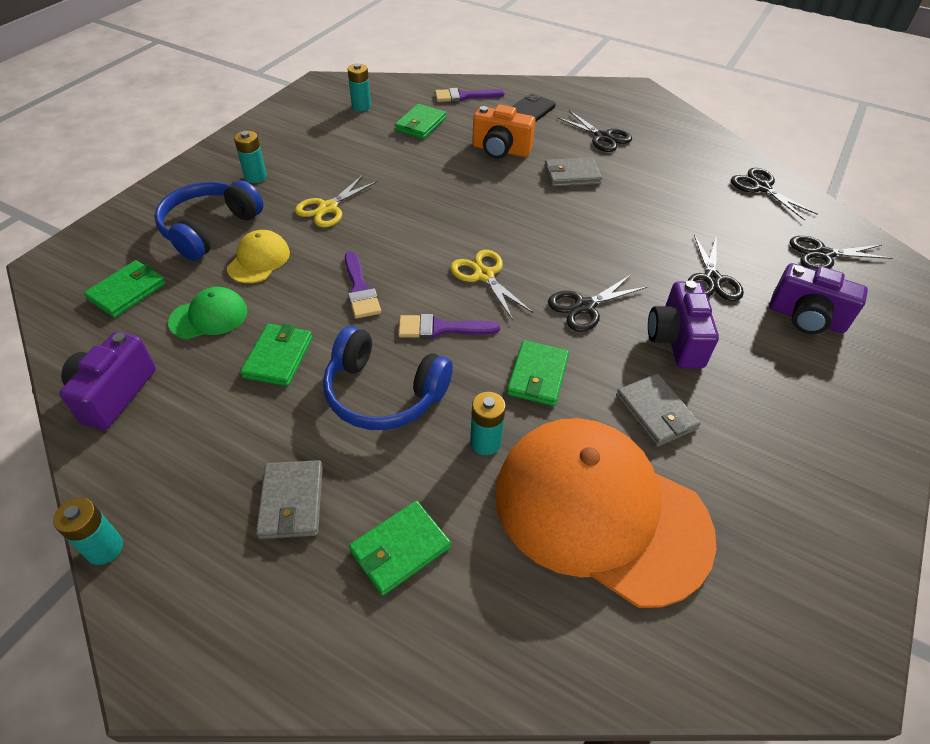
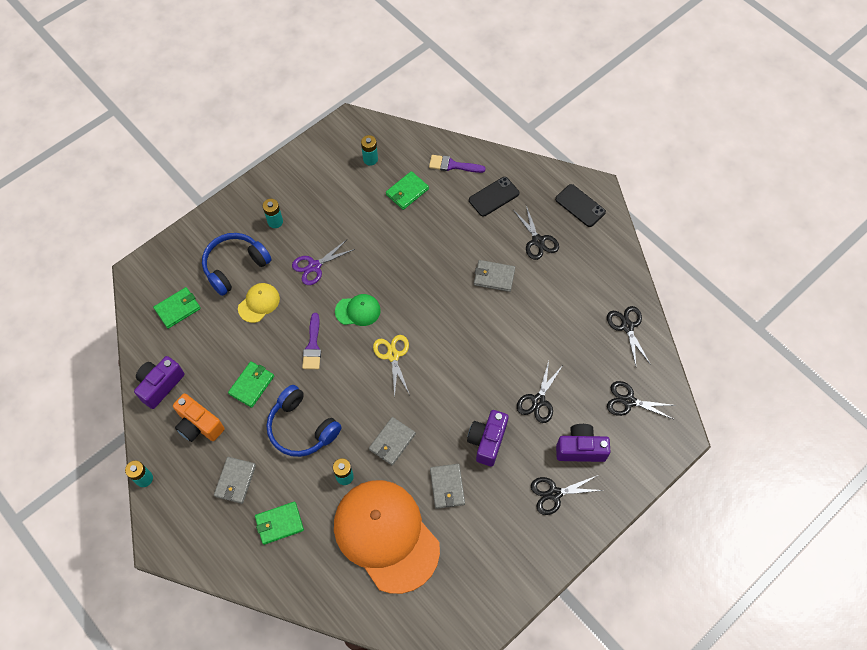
camera: 20 degrees right, 15 degrees up
(209, 316) = (220, 342): green cap -> green cap (358, 311)
(328, 208) = (314, 266): yellow scissors -> purple scissors
(441, 328) = (350, 391): purple brush -> none
(500, 150) = (454, 236): orange camera -> orange camera (199, 425)
(537, 376) = (392, 442): green wallet -> grey wallet
(585, 307) = (444, 399): black scissors -> black scissors (554, 494)
(629, 103) = (580, 206): none -> black phone
(806, 318) = (580, 449): purple camera -> purple camera turned 135 degrees clockwise

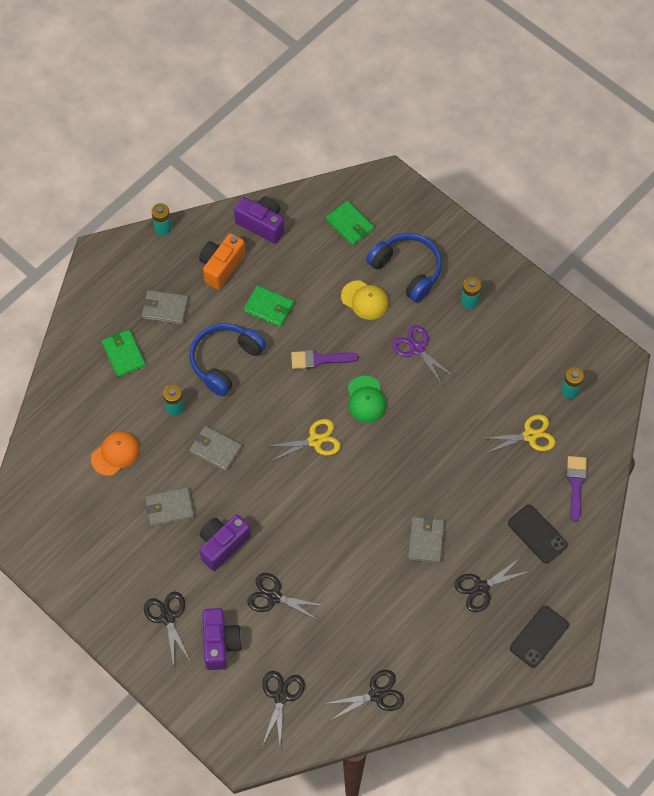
camera: 85 degrees right, 0 degrees up
(386, 535) = (115, 454): orange cap -> orange cap, size x0.43
(407, 192) = (530, 435): green wallet -> yellow scissors
(487, 441) = (222, 545): purple camera -> purple camera turned 60 degrees counterclockwise

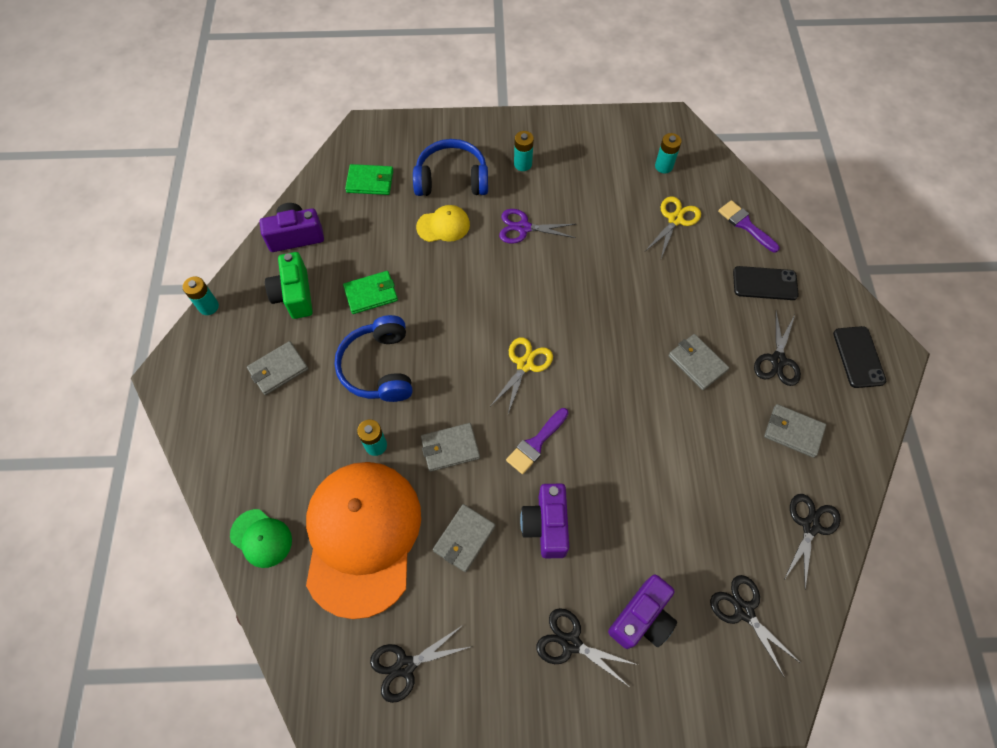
camera: 45 degrees left, 0 degrees up
(115, 454) = (362, 537): orange cap -> orange cap, size x2.35
(123, 354) = (279, 441): green wallet -> none
(220, 643) = (642, 618): purple camera -> purple camera turned 90 degrees clockwise
(221, 266) = (294, 295): orange camera -> green camera
(274, 596) = (638, 527): black scissors -> black scissors (405, 666)
(319, 359) = (457, 299): purple brush -> purple brush (536, 443)
(366, 399) = (528, 297): green cap -> green cap (261, 538)
(435, 637) = (793, 432): none -> grey wallet

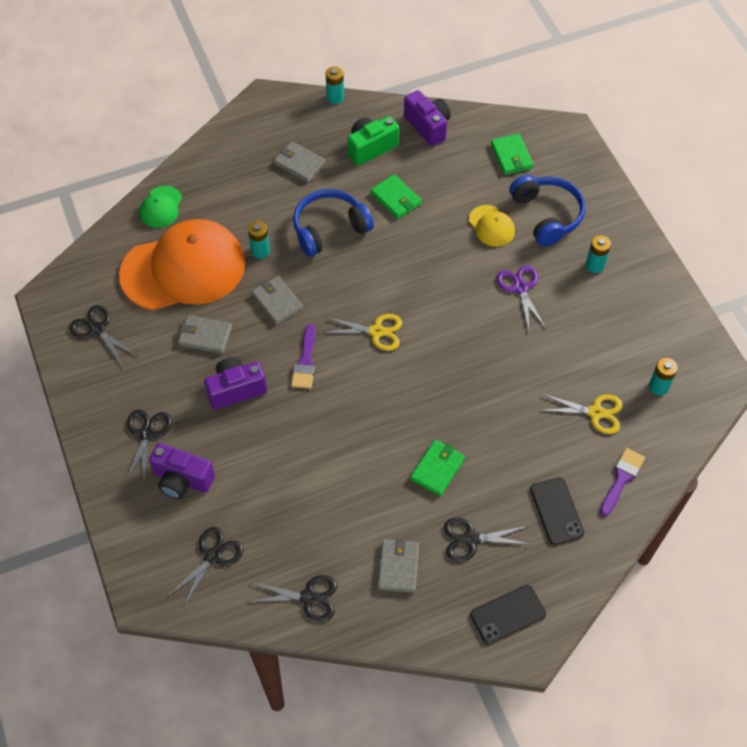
camera: 70 degrees right, 5 degrees down
(536, 443) = (305, 362): purple brush -> purple brush turned 105 degrees counterclockwise
(697, 363) = (437, 469): grey wallet -> green wallet

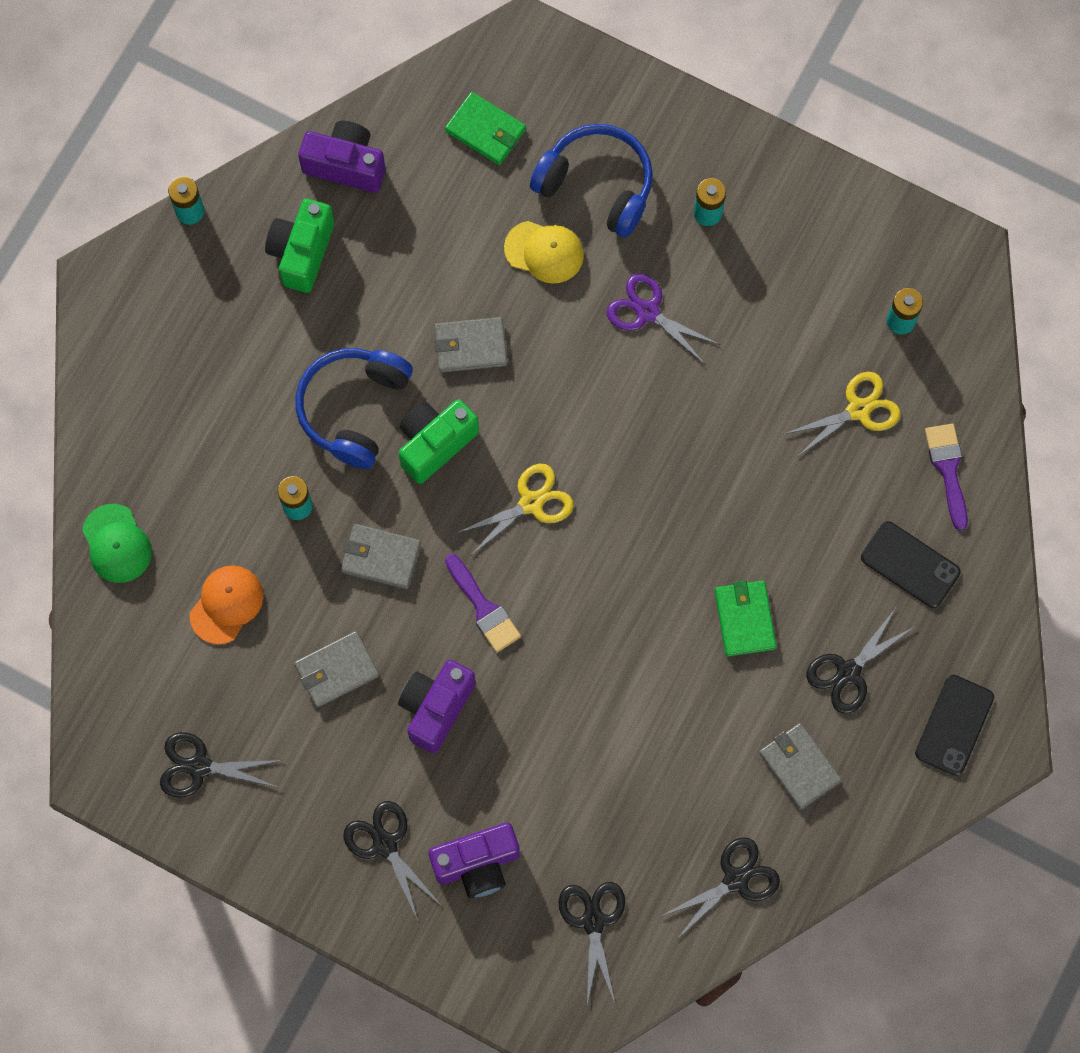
camera: 40 degrees left, 15 degrees up
(183, 269) = (226, 604): orange cap -> orange cap, size x0.43
(299, 164) = (233, 345): grey wallet -> grey wallet (470, 346)
(354, 271) = (435, 443): none -> green camera
(396, 198) = (397, 302): green wallet -> none

